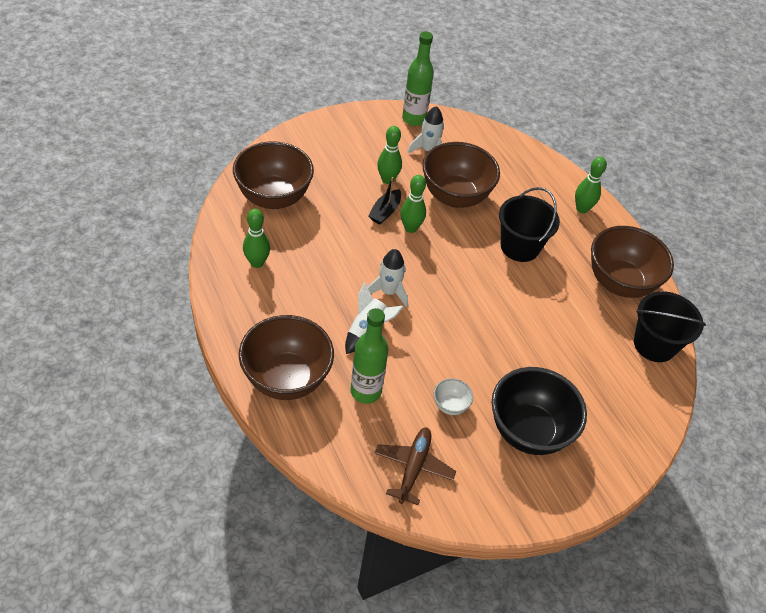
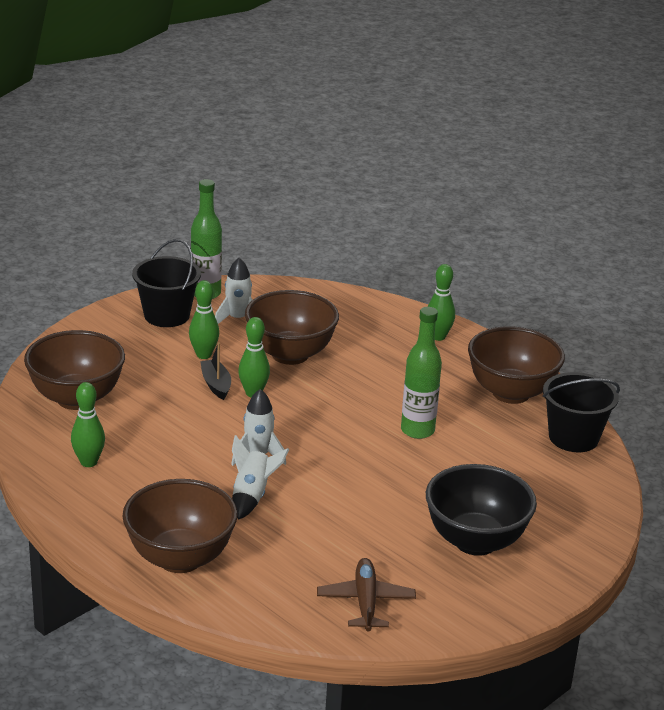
camera: 15 degrees left, 20 degrees down
(365, 391) = (277, 549): green bottle -> green bottle (417, 430)
(385, 212) = (216, 385): black boat -> black boat turned 150 degrees clockwise
(450, 405) = (379, 539): white bowl -> none
(519, 246) = (386, 384): black bucket -> black bucket (166, 315)

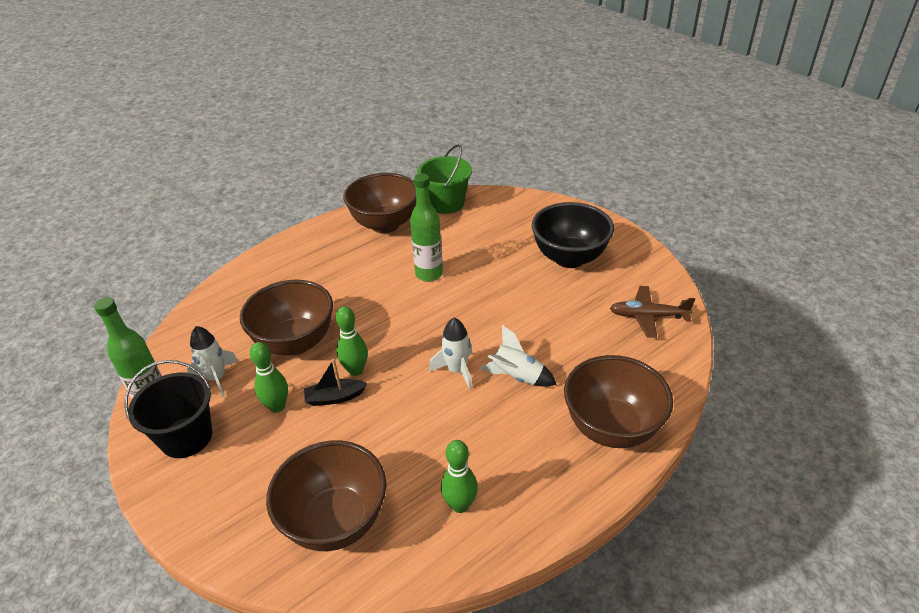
camera: 80 degrees left, 10 degrees up
(438, 336) = (294, 252): green bowling pin -> none
(573, 437) = (446, 203): black bucket -> green bucket

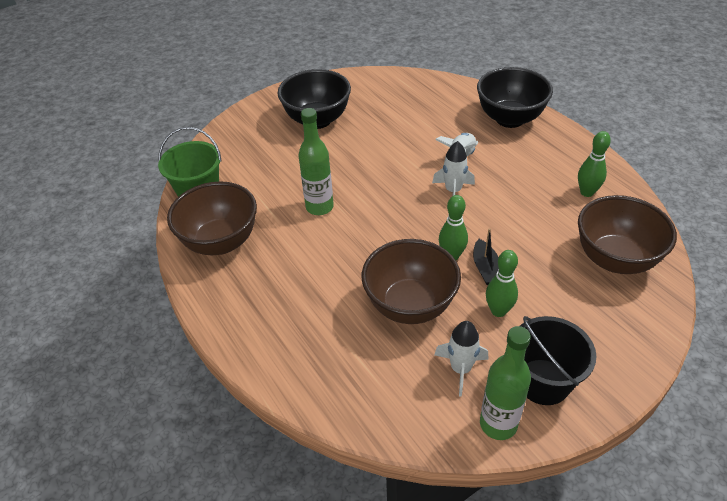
camera: 85 degrees left, 5 degrees up
(611, 428) = (509, 119): brown bowl -> black bowl
(647, 316) = (398, 90): brown plane -> none

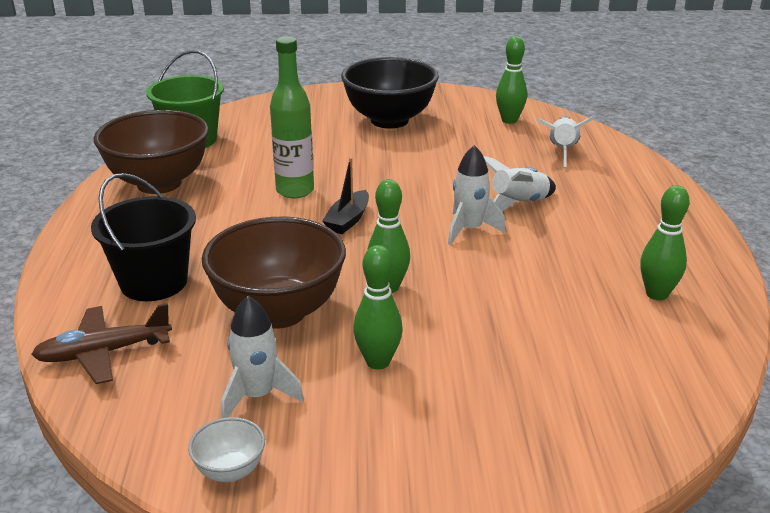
camera: 30 degrees right, 15 degrees down
(341, 391) = (103, 353): none -> brown plane
(391, 90) = (509, 120): none -> green bowling pin
(445, 105) = (562, 151): none -> white rocket
(486, 268) = (415, 315): black boat -> black boat (348, 220)
(498, 424) = (230, 471): green bottle -> white bowl
(509, 119) = (634, 189): black bowl -> none
(543, 382) = (342, 458): black bucket -> black bucket (154, 282)
(615, 259) = (611, 378): brown bowl -> none

